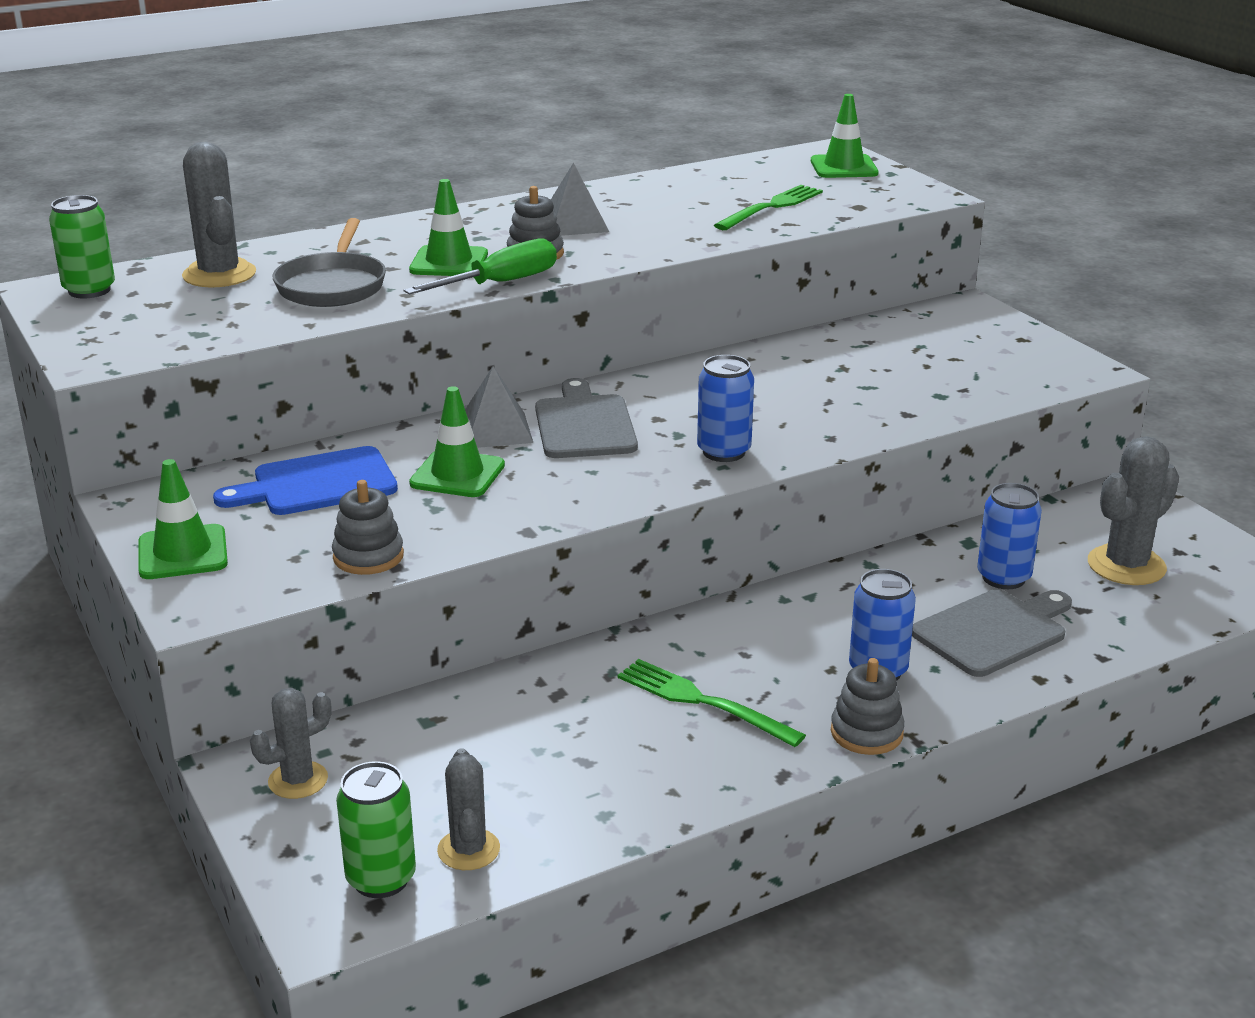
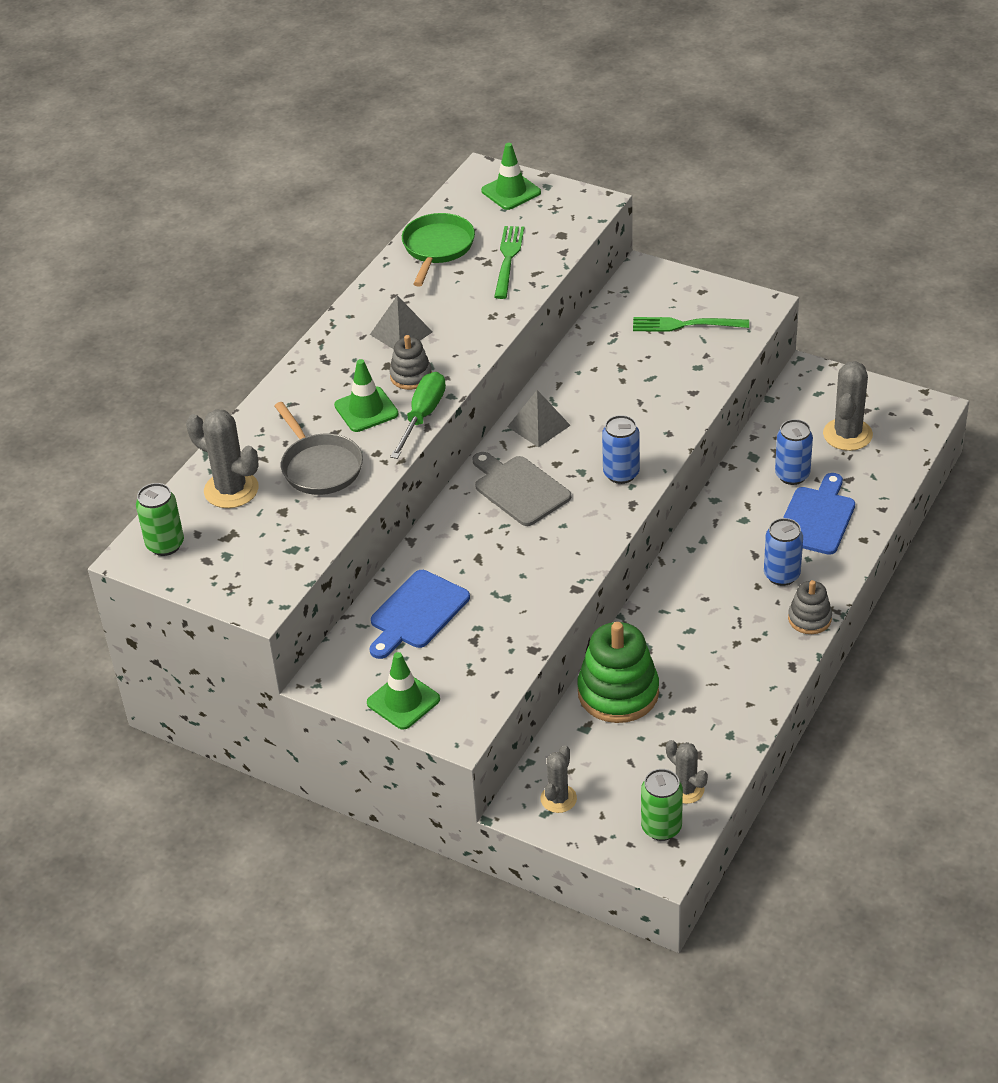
camera: 30 degrees left, 15 degrees up
(368, 556) = (510, 650): grey stacking toy -> none
(457, 474) = (490, 565): green traffic cone -> none
(496, 430) = (472, 519): grey pyramid -> grey pyramid (539, 426)
(515, 702) = (618, 692): none -> green stacking toy
(702, 702) = (712, 641): green fork -> green fork (685, 325)
(705, 182) = (437, 248): none -> green pan
(994, 631) = (817, 518): grey cutting board -> blue cutting board

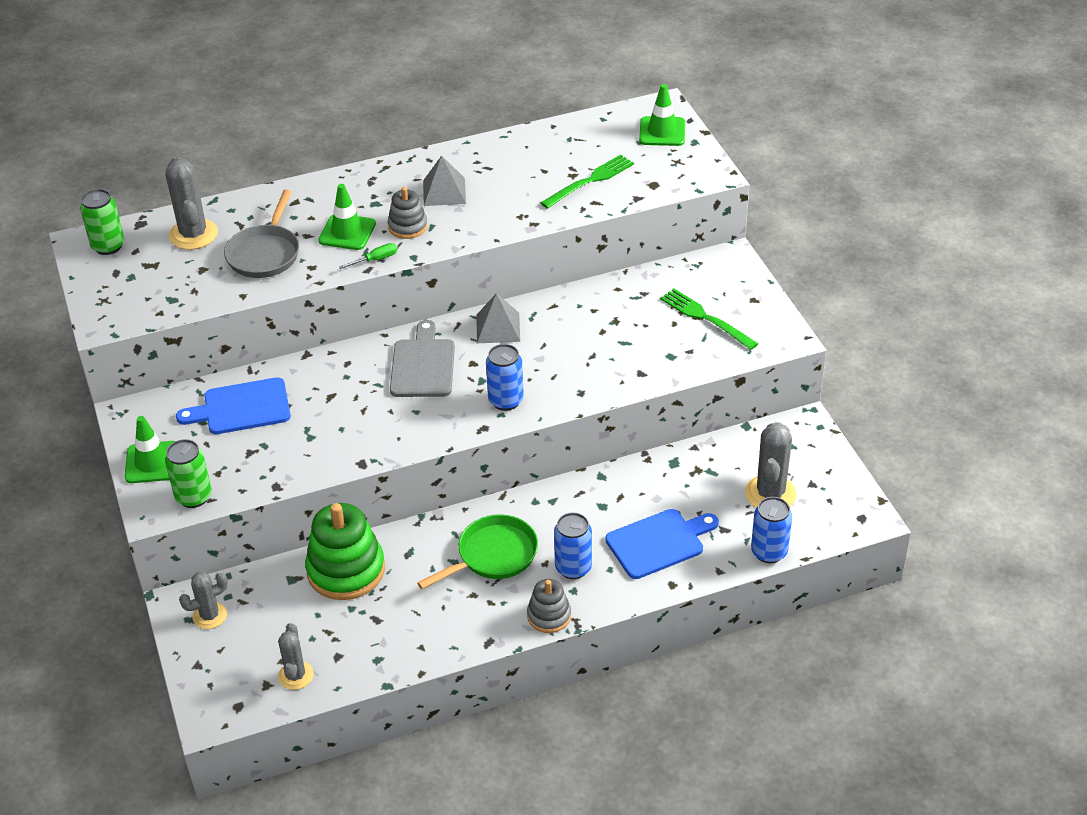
camera: 40 degrees right, 0 degrees up
(422, 416) = (375, 260): green screwdriver -> green screwdriver, size x0.53
(437, 248) = (553, 144): green pan -> green pan (493, 555)
(661, 828) = (244, 690): green can -> green can (194, 497)
(792, 475) = (684, 497): blue can -> blue can (769, 552)
(847, 434) = (770, 494): grey cactus -> grey cactus turned 45 degrees counterclockwise

